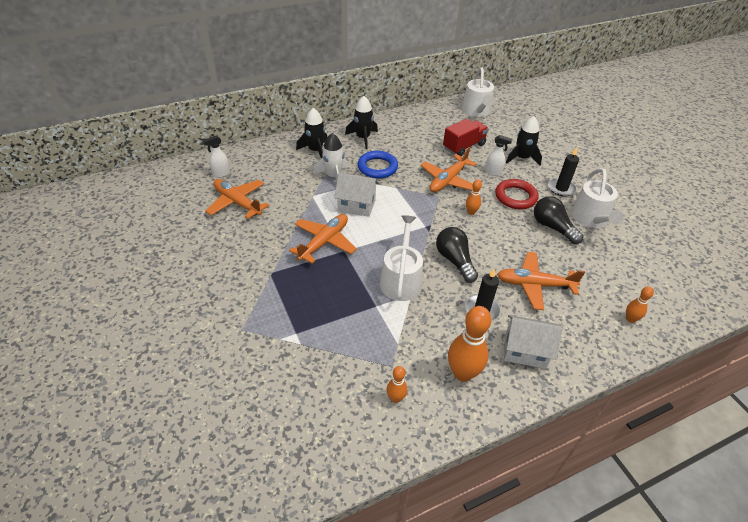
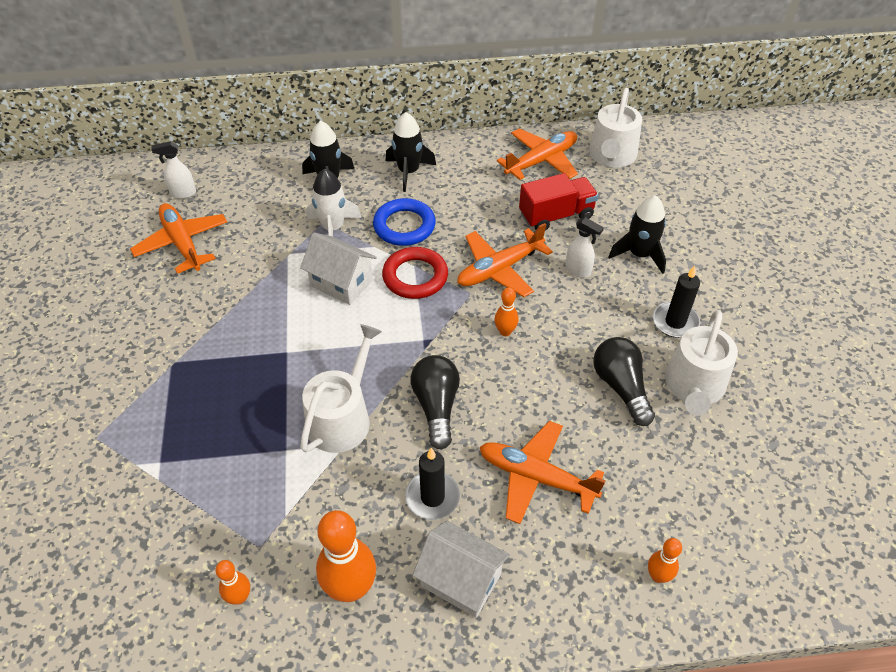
camera: 20 degrees right, 5 degrees up
(324, 242) = (267, 331): orange plane -> orange plane (541, 161)
(515, 197) = (590, 321): red ring -> red ring (415, 276)

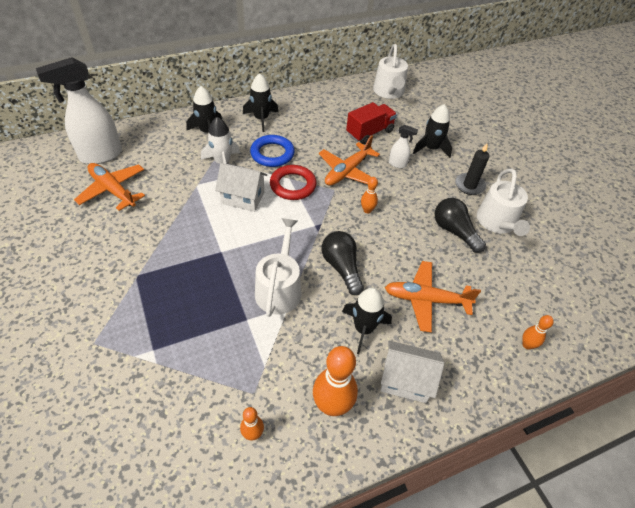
camera: 20 degrees left, 0 degrees up
(183, 193) = (100, 156): white spray bottle -> white spray bottle, size x2.17
(432, 497) = (363, 328): black candle -> black rocket
(541, 161) = (346, 100): orange plane -> none

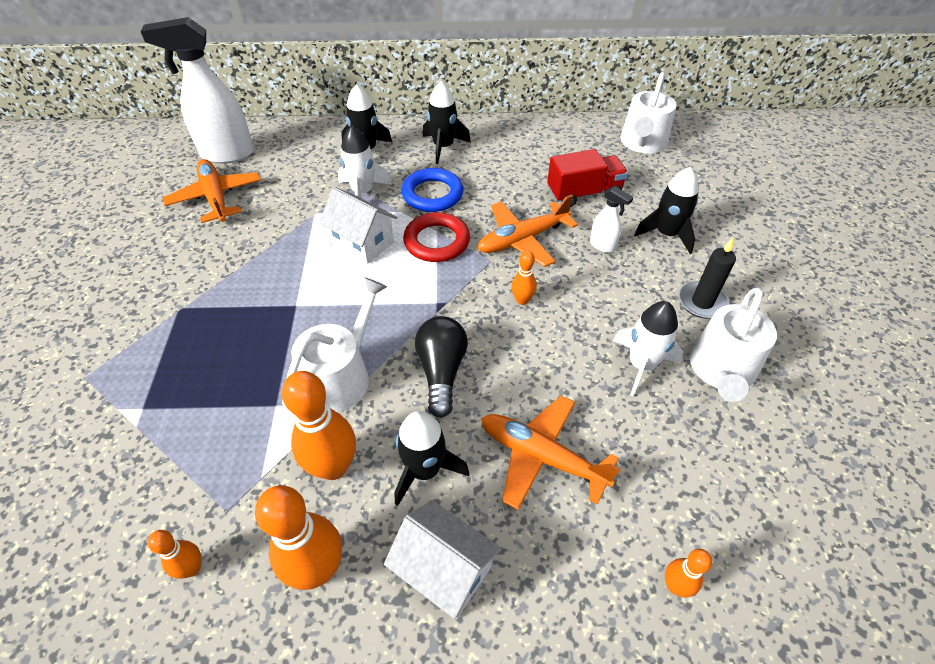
camera: 25 degrees right, 0 degrees up
(307, 345) = (333, 466): none -> orange bowling pin
(454, 231) = (641, 365): black light bulb -> white rocket

